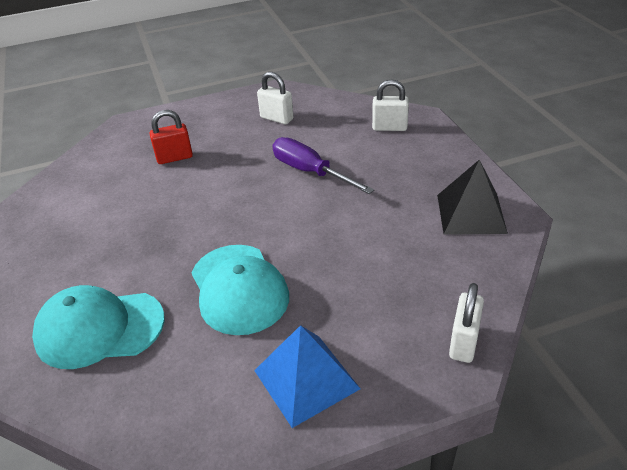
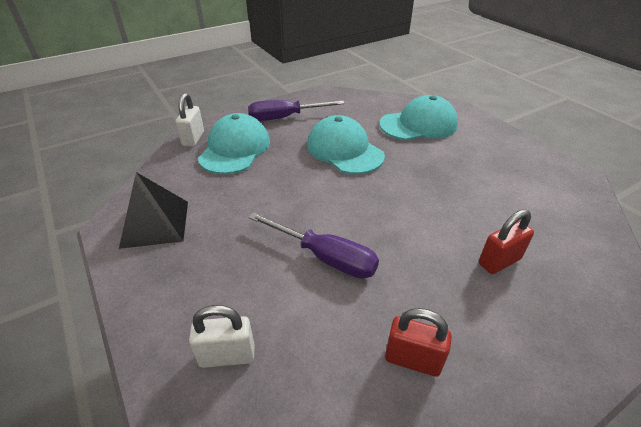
camera: 165 degrees right, 0 degrees up
(277, 118) = (412, 360): white padlock -> red padlock
(306, 379) = (285, 118): blue pyramid -> purple screwdriver
(394, 311) = (235, 149): none -> turquoise cap

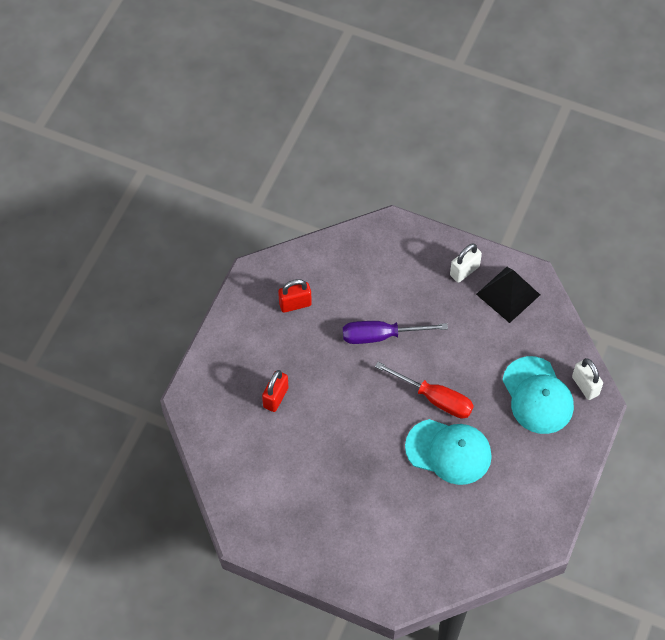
camera: 145 degrees right, 20 degrees up
(227, 356) = (383, 253): white padlock -> white padlock (464, 271)
(285, 118) = (540, 468): purple screwdriver -> none
(321, 183) = (435, 398): none -> red screwdriver
(418, 124) = (411, 537): turquoise cap -> none

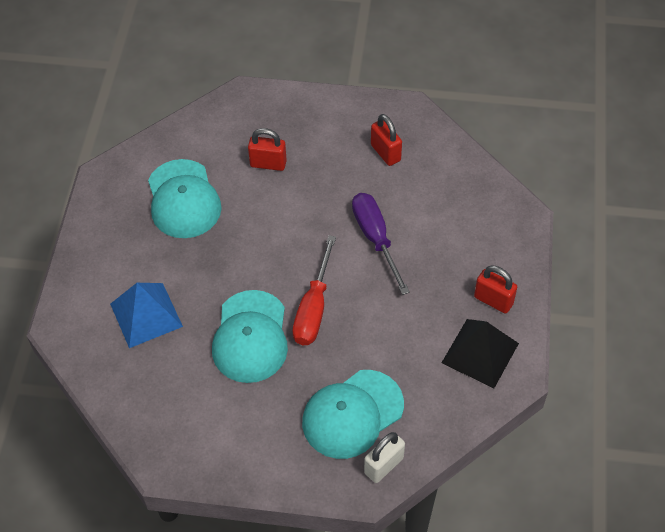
camera: 75 degrees right, 5 degrees down
(292, 474) = (183, 199): none -> turquoise cap
(404, 527) = (146, 315): none -> blue pyramid
(464, 271) = (493, 300): white padlock -> red padlock

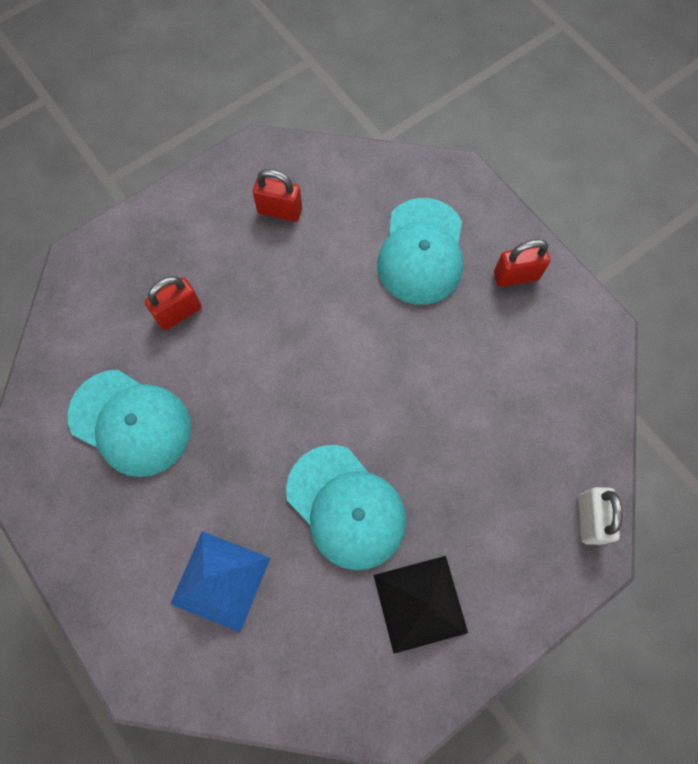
camera: 45 degrees left, 15 degrees up
(314, 308) = (374, 423): red screwdriver -> none
(352, 414) = (514, 496): turquoise cap -> turquoise cap (421, 252)
(375, 238) = (357, 304): purple screwdriver -> none
(480, 353) = (555, 335): black pyramid -> black pyramid (420, 603)

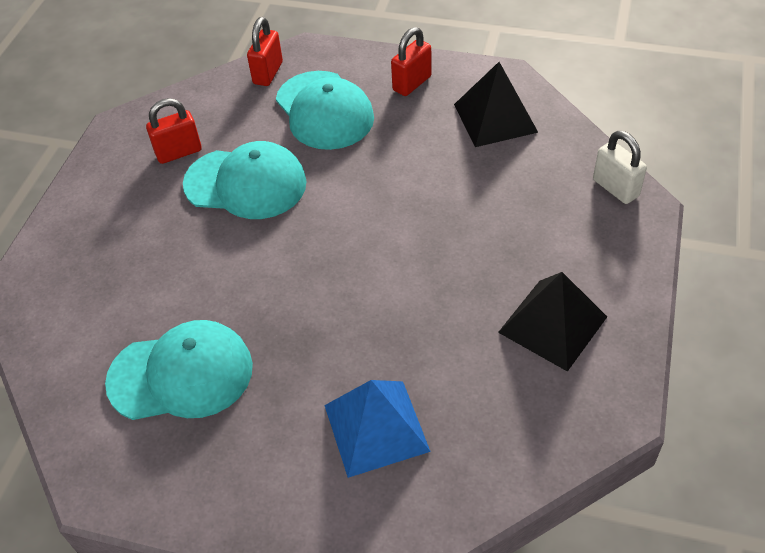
camera: 35 degrees left, 20 degrees down
(179, 313) = (152, 271): red padlock -> red padlock (268, 73)
(346, 507) = (430, 303): turquoise cap -> turquoise cap (246, 183)
(554, 366) = (495, 118): none -> black pyramid

